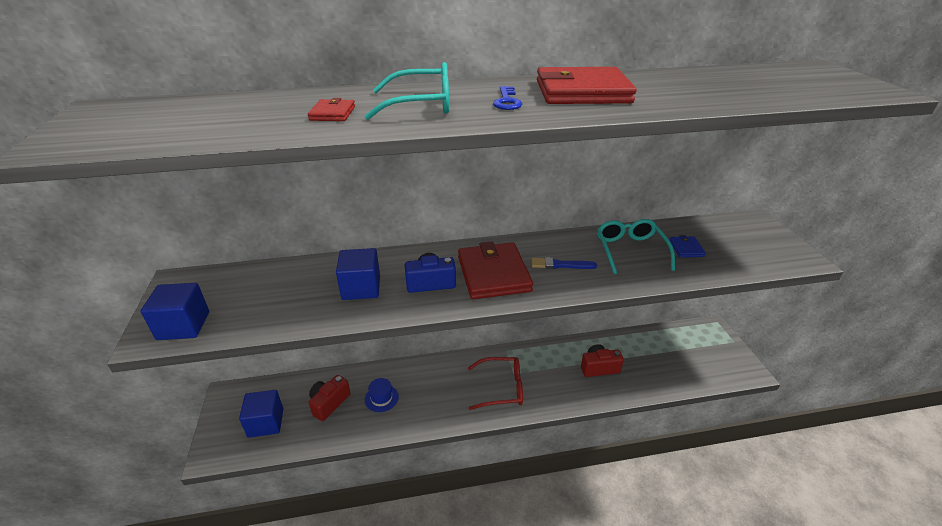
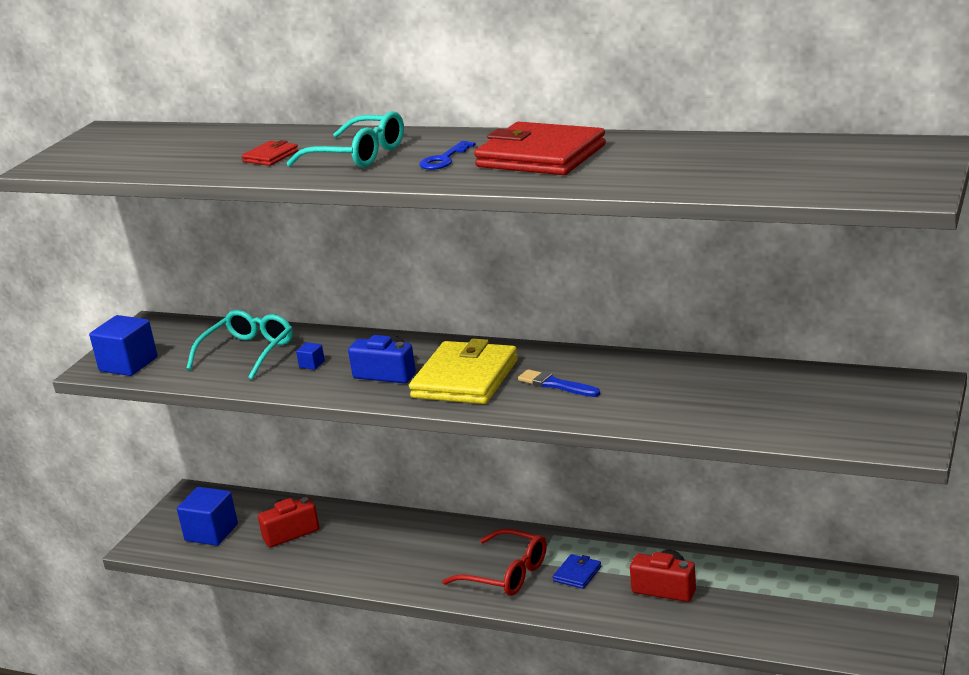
camera: 35 degrees right, 10 degrees down
(361, 288) = (312, 364): blue cube -> blue cube, size x0.44
(381, 398) = (351, 543): blue hat -> none
(493, 274) = (465, 379): red wallet -> yellow wallet
(630, 251) = (669, 387): turquoise glasses -> turquoise glasses (247, 353)
(686, 248) = (751, 399): blue wallet -> blue wallet (577, 574)

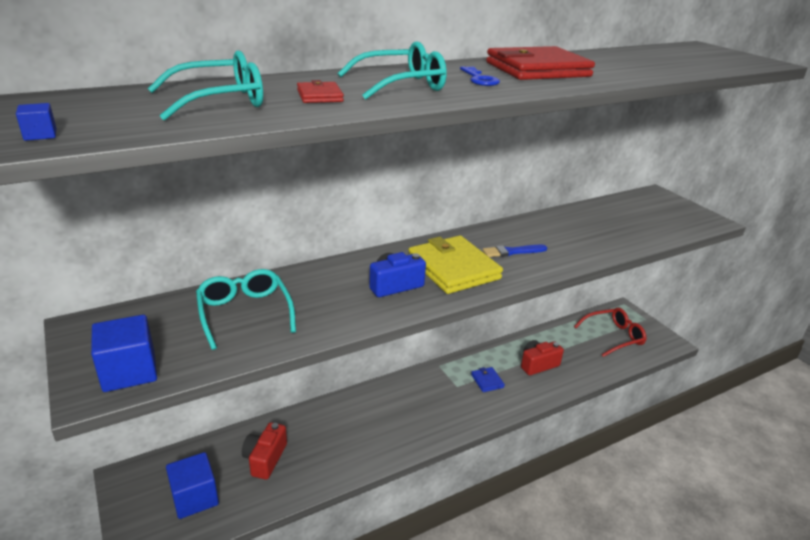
camera: 55 degrees left, 5 degrees up
(200, 150) = (219, 101): none -> turquoise glasses
(312, 364) = (322, 301): blue cube -> blue cube (40, 135)
(505, 573) = (451, 403): red glasses -> red glasses (613, 337)

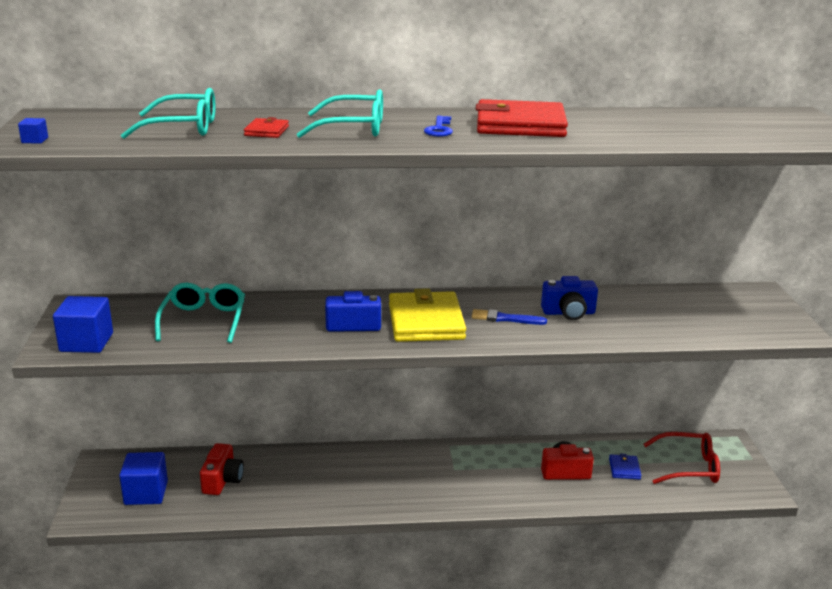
camera: 25 degrees right, 5 degrees down
(265, 459) = (222, 480): red camera -> red camera turned 150 degrees clockwise
(487, 381) = (491, 473): blue wallet -> blue wallet (624, 469)
(553, 236) = (568, 313): none -> blue camera

